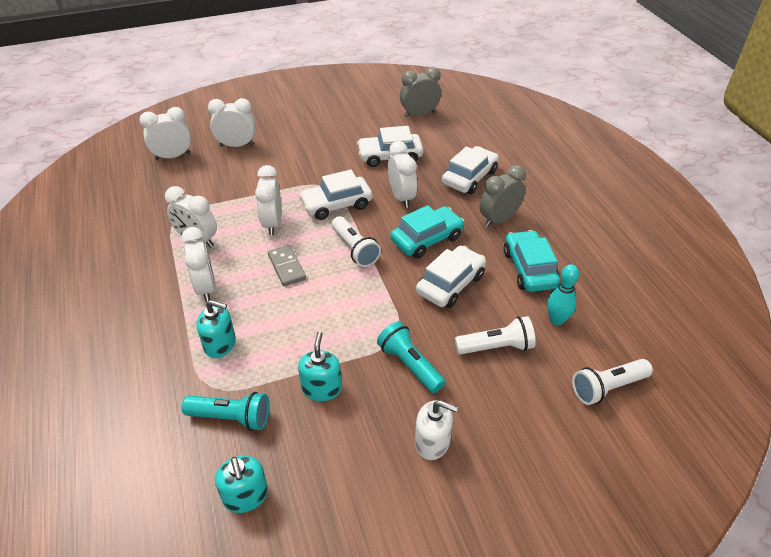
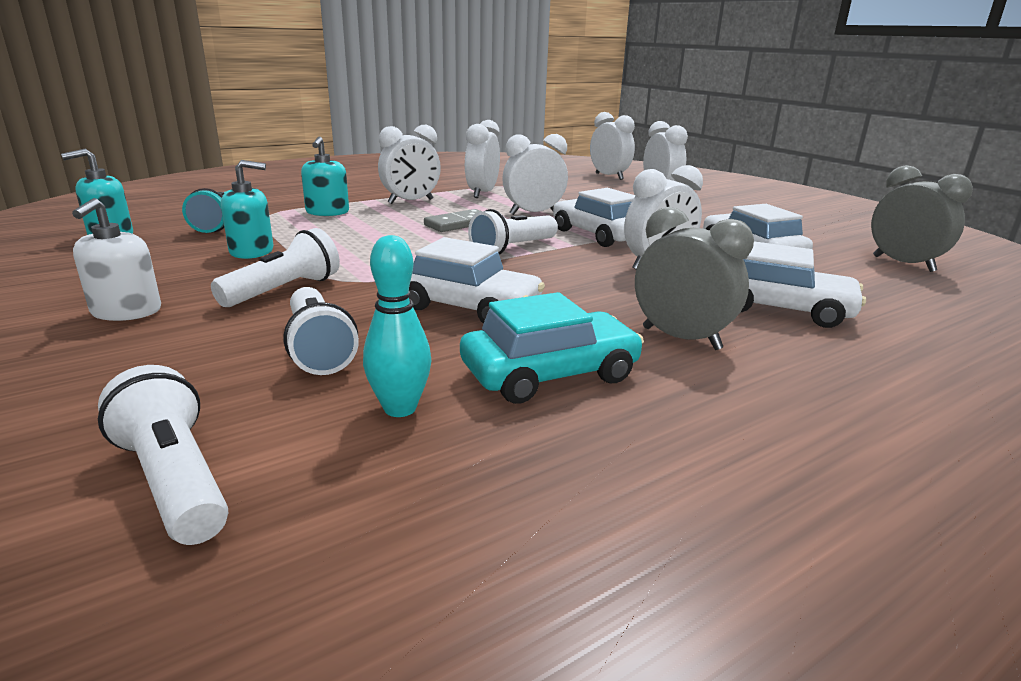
camera: 75 degrees right, 20 degrees down
(410, 365) = (284, 290): turquoise flashlight -> white flashlight
(427, 239) = (569, 286): turquoise car -> none

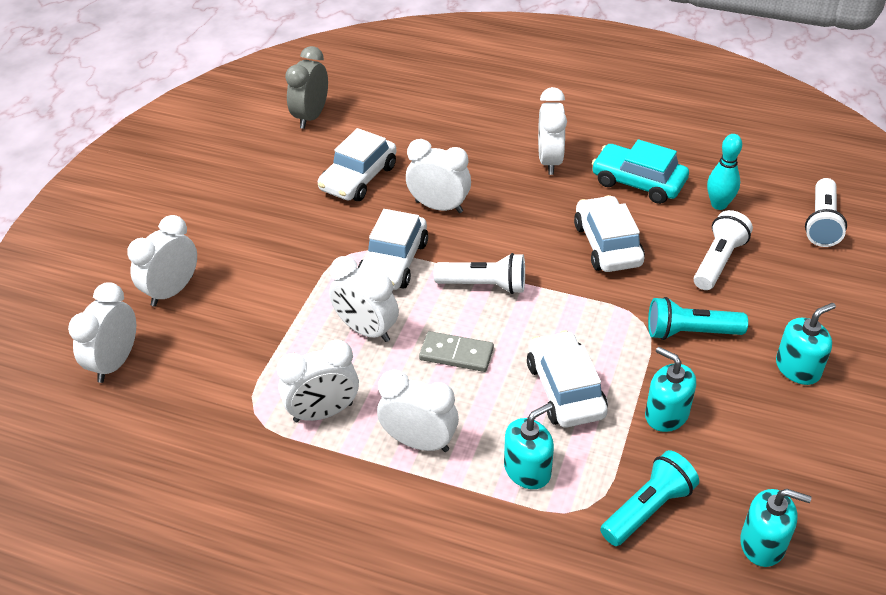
camera: 125 degrees left, 20 degrees up
(126, 311) = (798, 368): white soap dispenser -> turquoise soap dispenser
(284, 290) = (690, 332): white flashlight -> turquoise flashlight
(681, 338) = (549, 161): grey clock -> white clock
(780, 308) = (463, 143): white car -> white car (565, 389)

